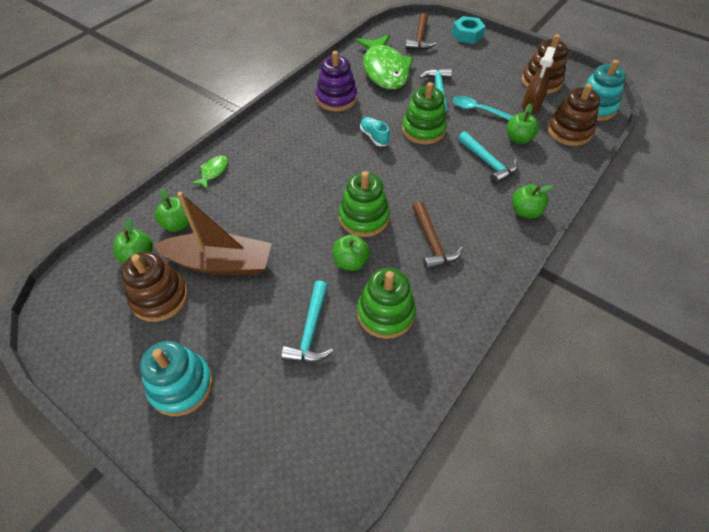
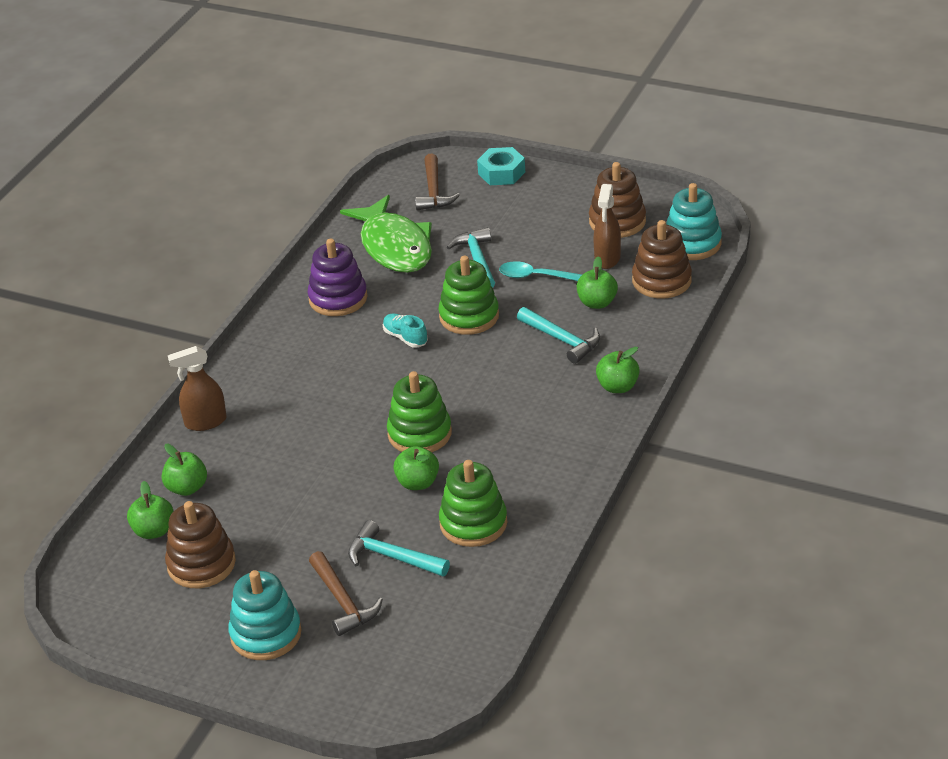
camera: 10 degrees left, 15 degrees down
(213, 172) = (205, 422): green fish -> brown spray bottle
(220, 263) = (258, 516): brown boat -> none
(311, 331) = (392, 557): turquoise hammer -> turquoise hammer turned 120 degrees clockwise
(432, 242) = (510, 443): brown hammer -> brown hammer (342, 601)

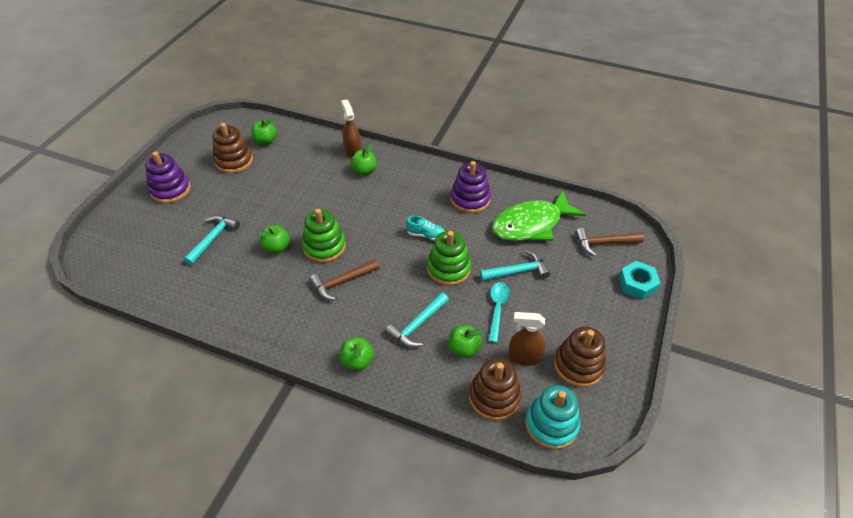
camera: 85 degrees right, 10 degrees up
(187, 488) = (297, 150): green apple -> green apple (364, 171)
(266, 634) = (170, 190): turquoise stacking toy -> purple stacking toy
(342, 601) = (184, 219): brown hammer -> brown hammer (342, 282)
(405, 338) = (426, 235): turquoise shoe -> turquoise shoe turned 60 degrees clockwise
(473, 523) = (231, 277): green stacking toy -> none

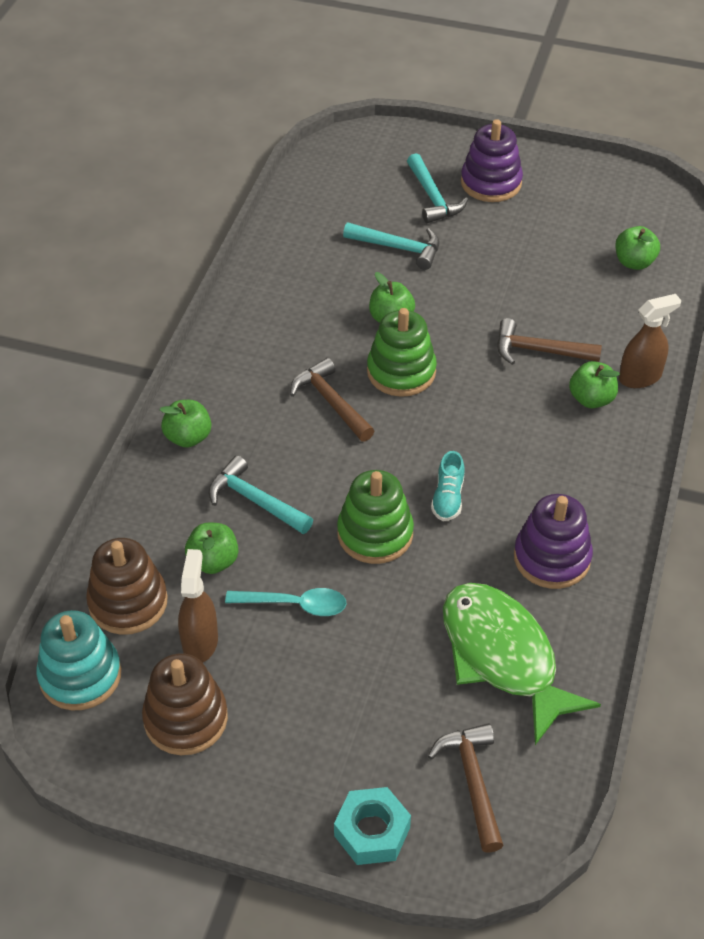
camera: 85 degrees right, 0 degrees up
(234, 161) = (573, 235): brown stacking toy -> none
(323, 186) = (539, 351): none -> brown hammer
(517, 271) = (380, 633): turquoise hammer -> turquoise hammer (432, 197)

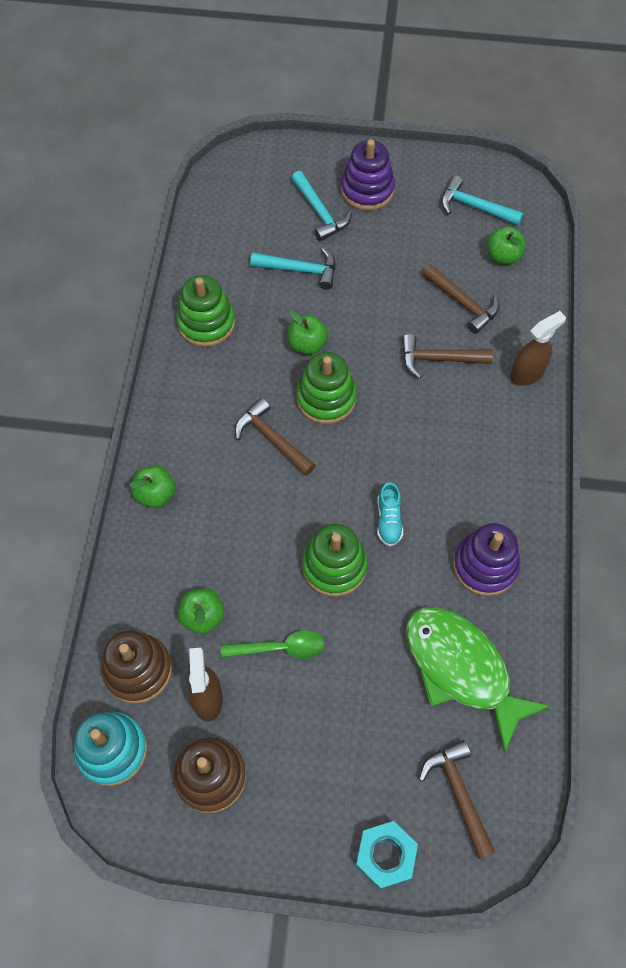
camera: 10 degrees left, 15 degrees up
(255, 501) = (227, 550): turquoise hammer -> turquoise hammer (475, 207)
(282, 284) = (206, 323): none -> green stacking toy
(294, 604) = (280, 648): turquoise spoon -> green spoon
(578, 301) = (462, 303): none -> brown hammer
(591, 399) = (490, 402): green apple -> none

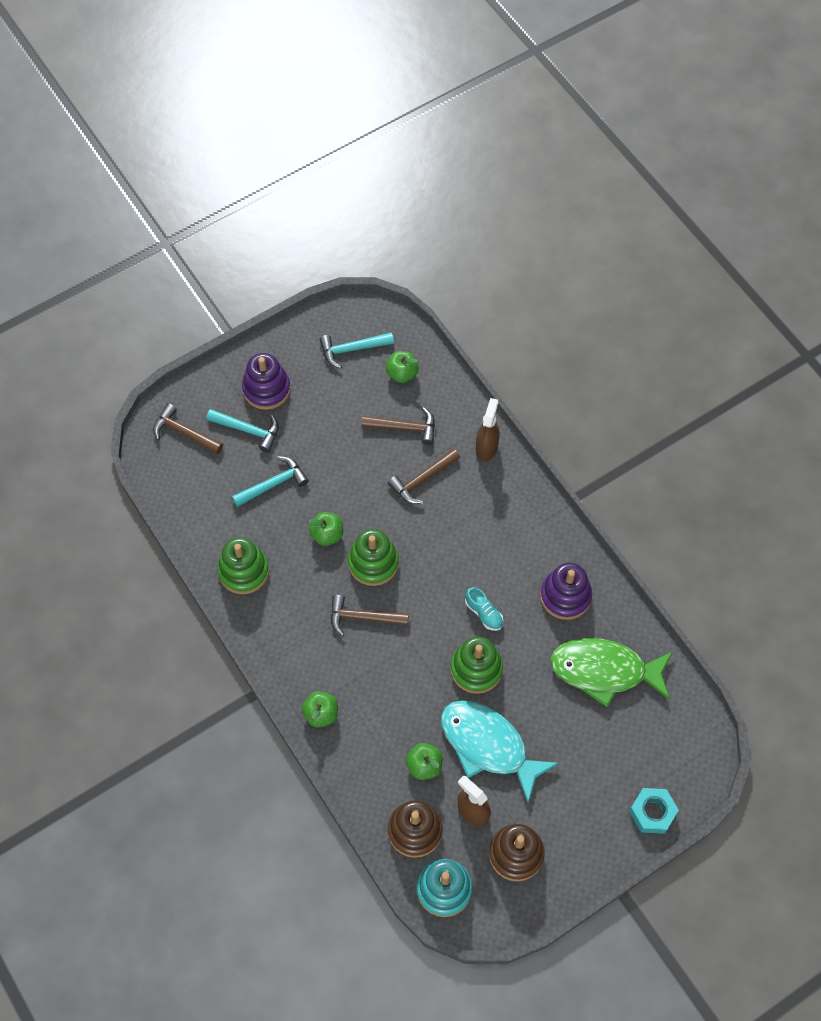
camera: 40 degrees left, 0 degrees up
(280, 648) = (488, 746): green spoon -> turquoise fish
(459, 793) = (662, 744): brown hammer -> brown hammer (184, 433)

